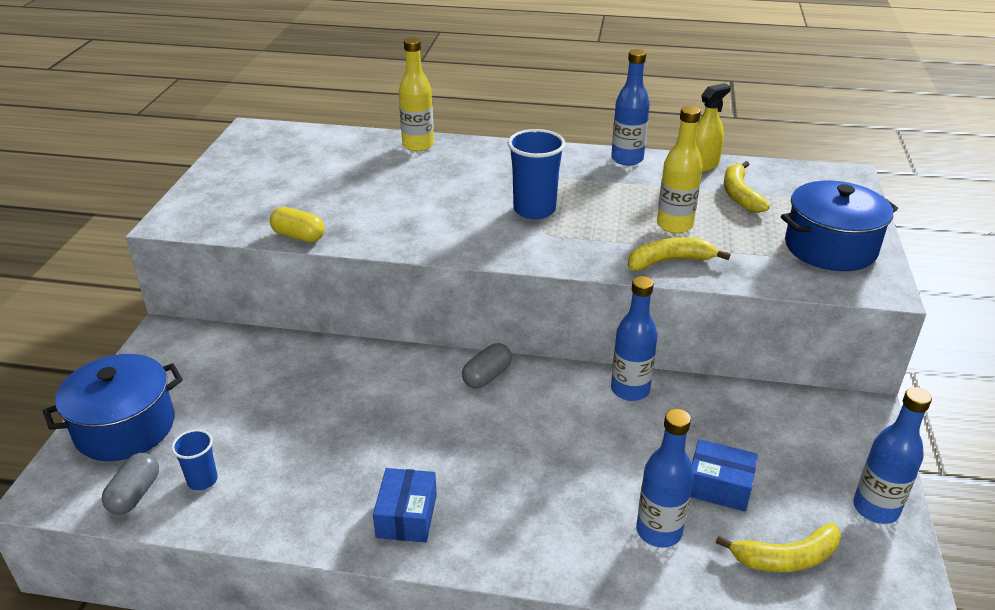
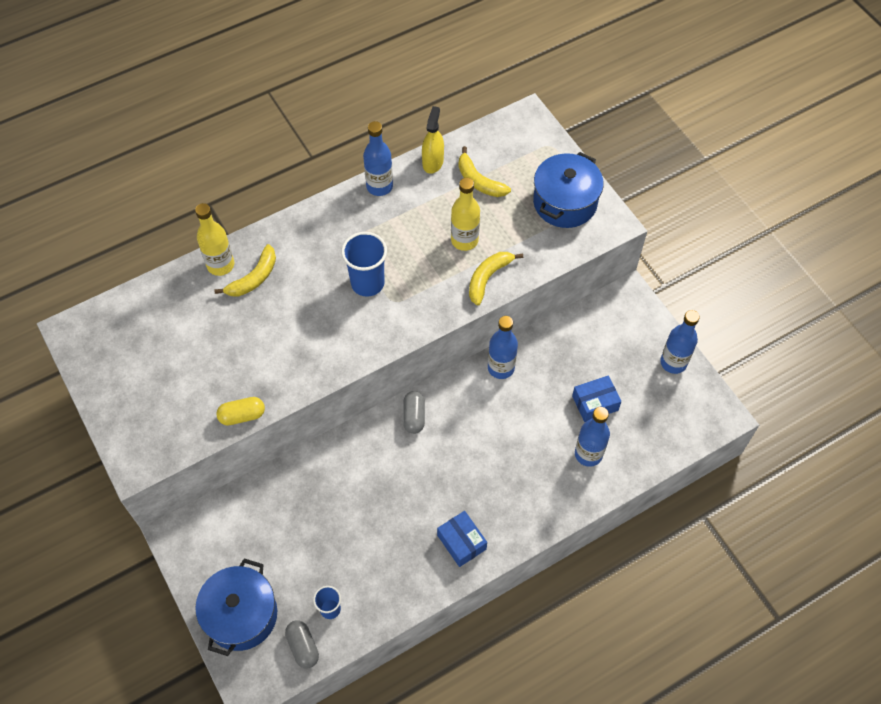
camera: 40 degrees left, 25 degrees up
(786, 558) = (654, 425): yellow banana -> yellow banana (254, 278)

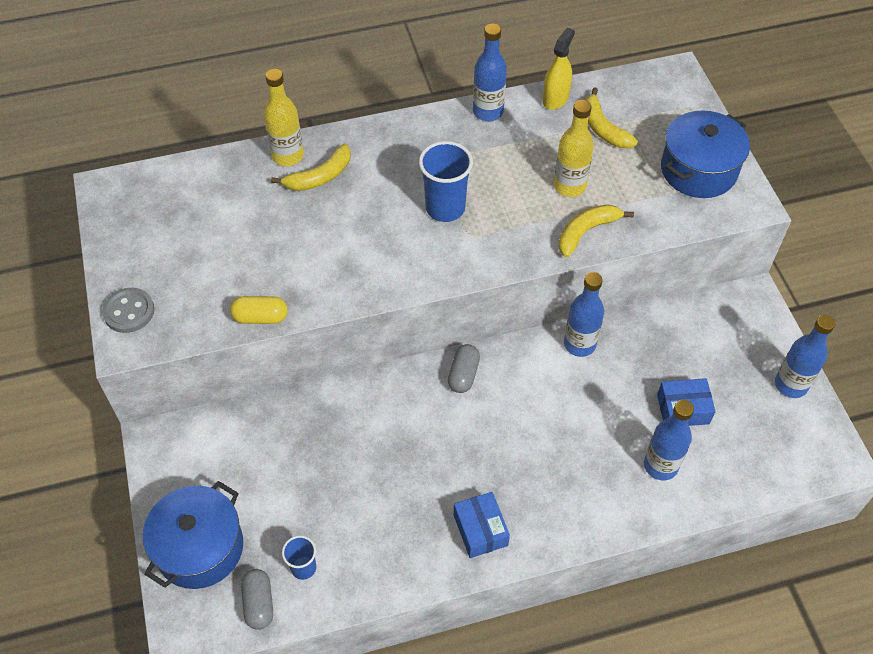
camera: 15 degrees right, 5 degrees down
(129, 437) = (129, 311): none -> grey button

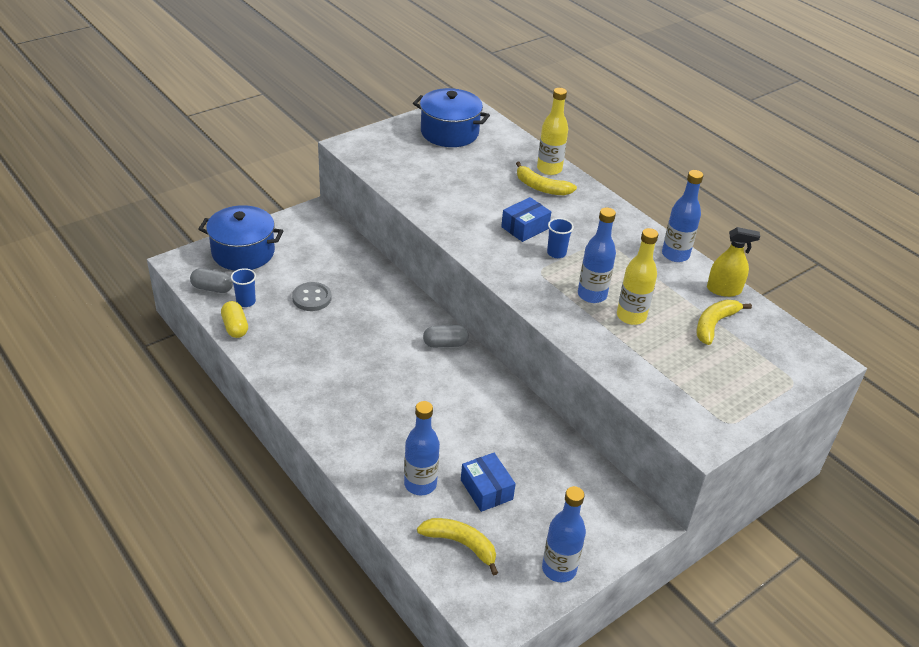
camera: 65 degrees right, 15 degrees down
(129, 311) = (373, 139): grey button -> grey button (312, 298)
(259, 603) = (212, 288): grey capsule -> grey capsule turned 45 degrees clockwise
(260, 317) = (400, 191): yellow capsule -> yellow capsule (235, 327)
(445, 208) = (556, 253): blue cup -> blue cup, size x0.57
(480, 530) = (311, 384): blue box -> blue box (525, 228)
(579, 344) = (515, 407): blue bottle -> blue bottle (592, 295)
(586, 232) = (588, 335): yellow banana -> yellow banana (461, 544)
(698, 170) = (715, 395): blue pot -> blue pot (449, 132)

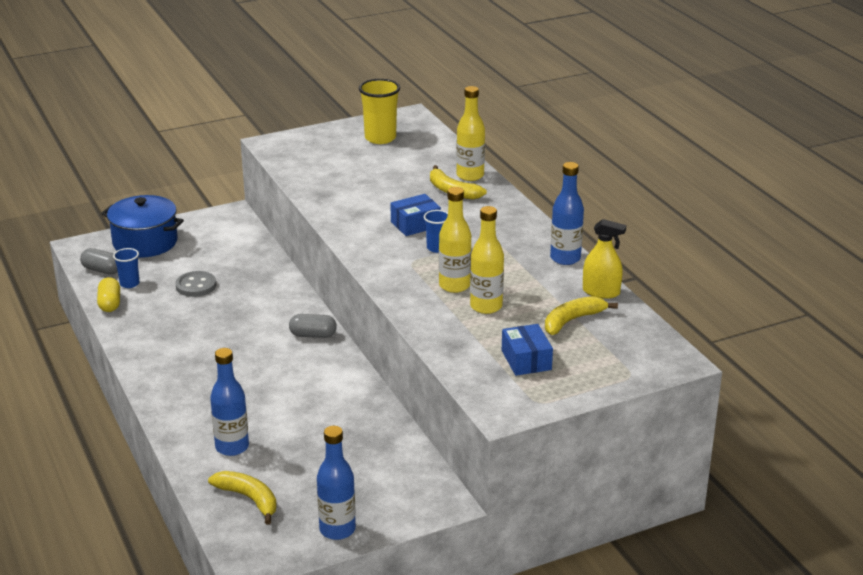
camera: 15 degrees right, 10 degrees down
(449, 132) = (380, 138): blue pot -> yellow cup
(486, 489) = (296, 458): blue box -> blue box (526, 360)
(592, 295) = (454, 286): blue bottle -> yellow bottle

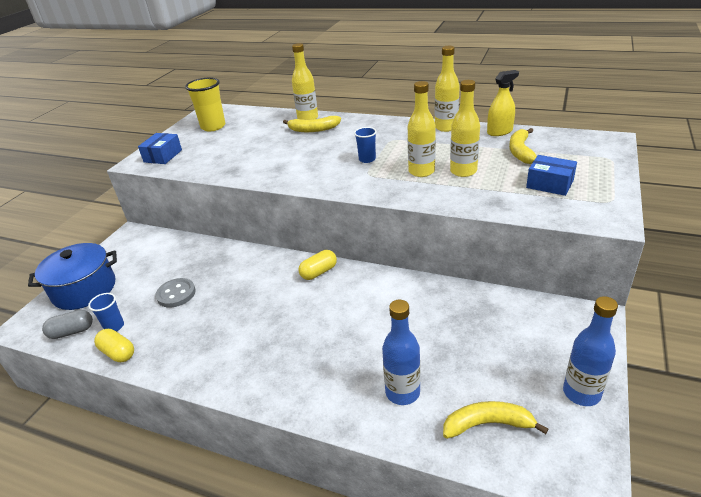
camera: 40 degrees left, 5 degrees up
(313, 335) = (319, 272): grey capsule -> yellow capsule
(415, 224) = (327, 155): blue box -> blue box (163, 156)
(565, 258) = (446, 127): blue bottle -> yellow bottle

